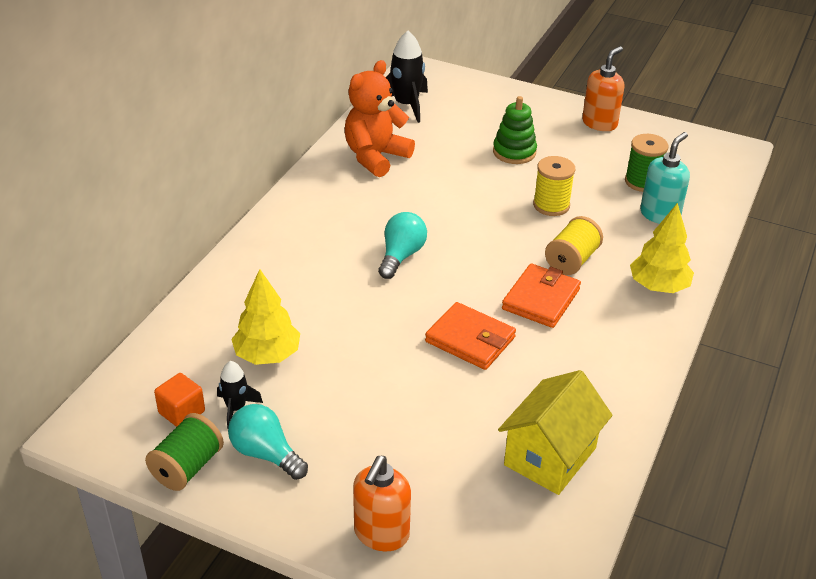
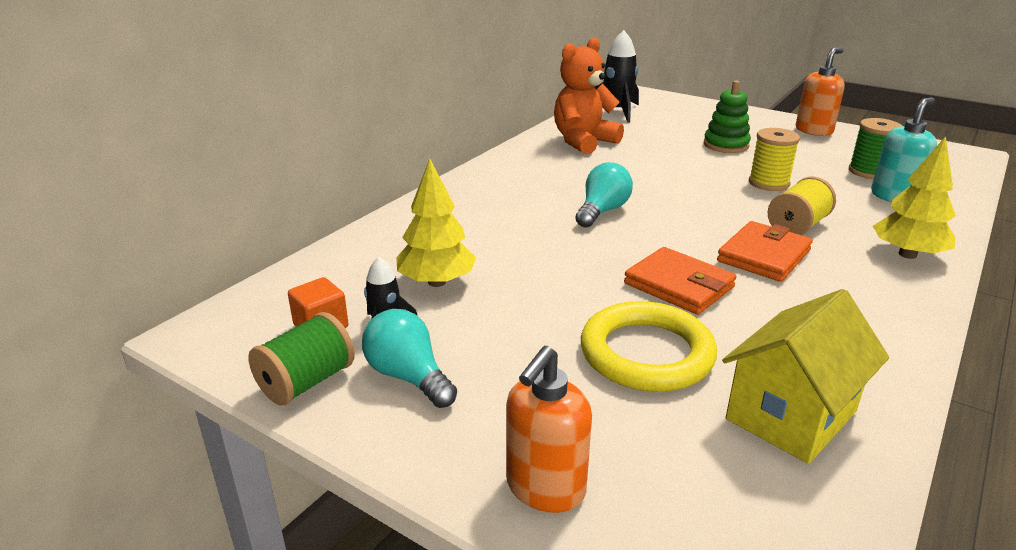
camera: 10 degrees right, 10 degrees down
(446, 412) = (646, 353): none -> yellow ring

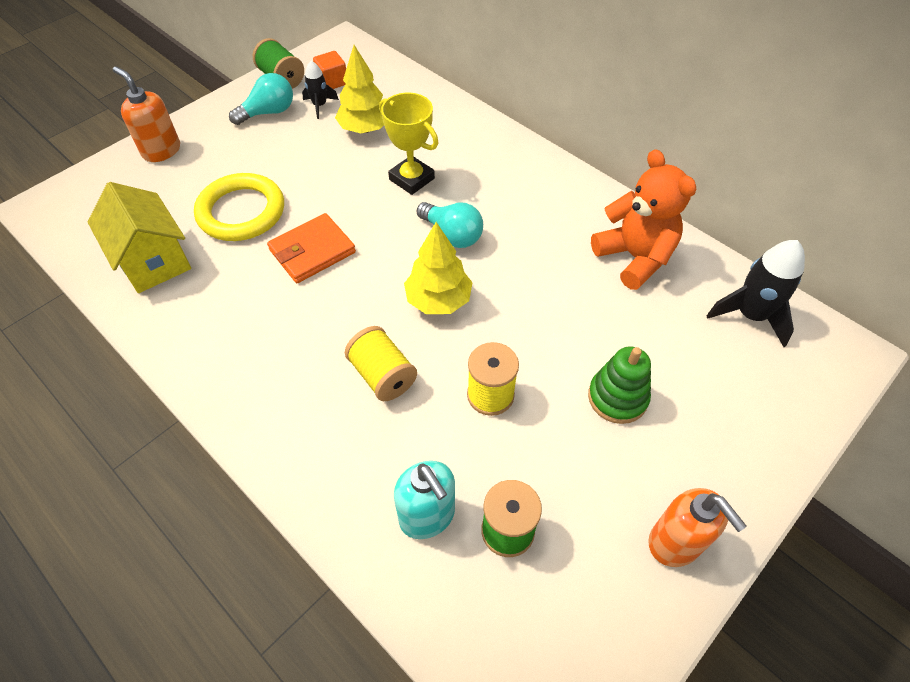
camera: 100 degrees right, 25 degrees up
(526, 240) = (411, 179): none -> yellow trophy
(764, 256) = (336, 323): orange wallet -> none
(907, 254) = (298, 444): yellow tree -> yellow tree (438, 300)

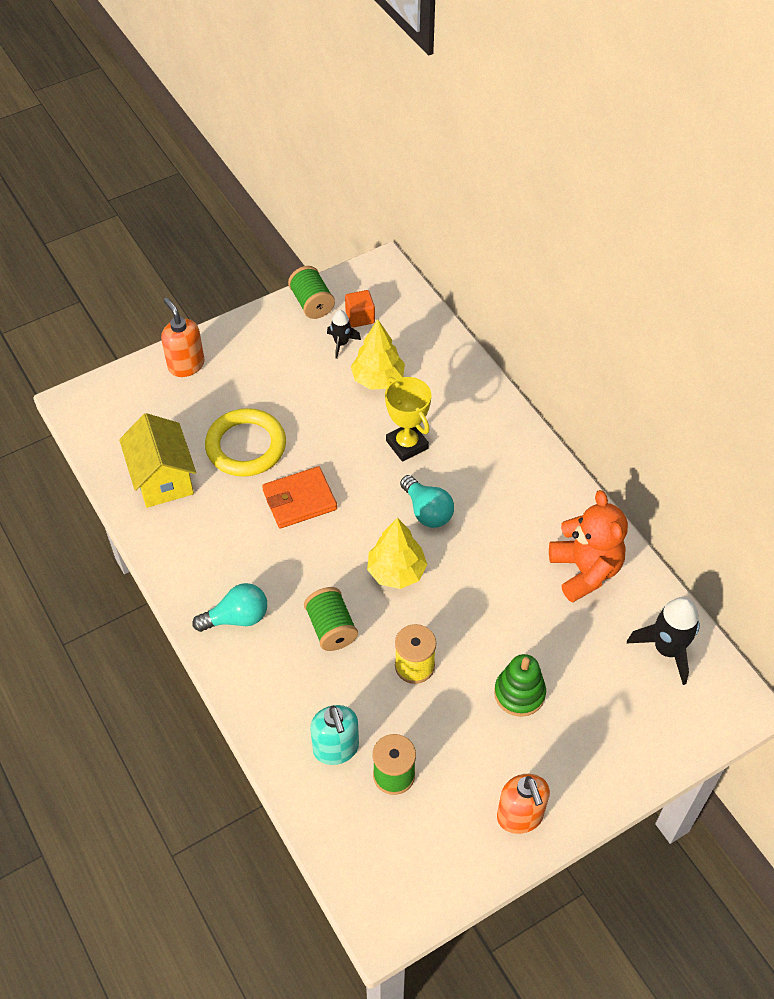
camera: 15 degrees right, 0 degrees up
(268, 112) = (291, 341): turquoise light bulb -> turquoise light bulb (237, 617)
(383, 375) = (331, 628): yellow spool -> green spool

